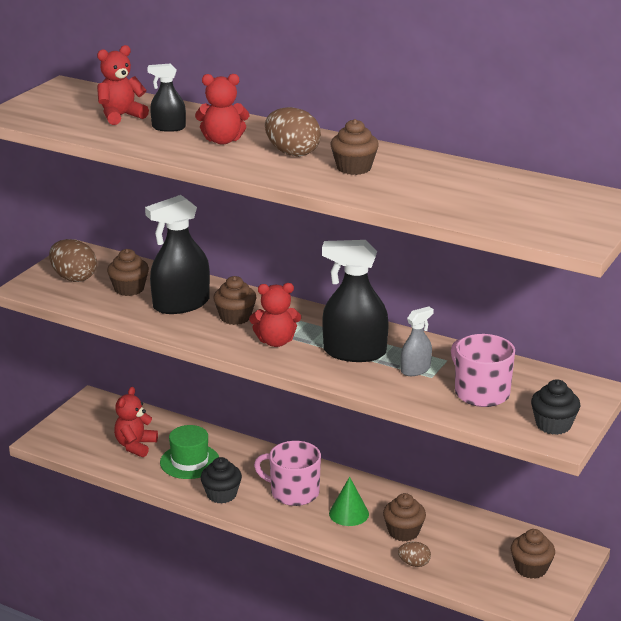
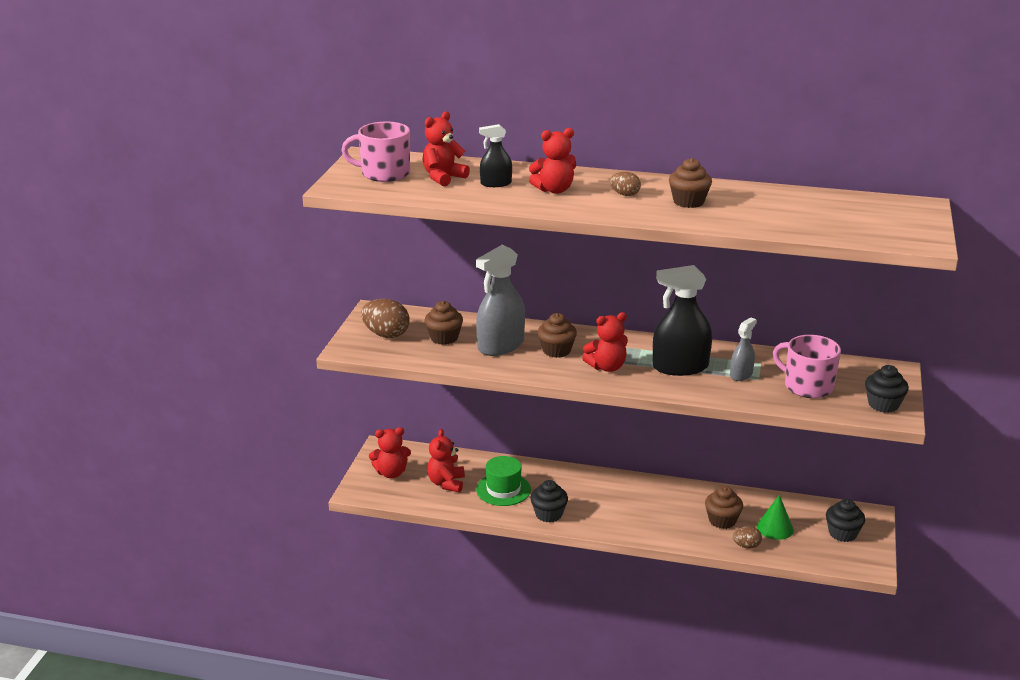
camera: 15 degrees left, 0 degrees up
(86, 427) = (391, 473): none -> red teddy bear
(181, 304) = (501, 345): black spray bottle -> grey spray bottle
(292, 153) = (625, 194): brown egg -> brown egg, size x0.56
(293, 492) = (610, 502): pink mug -> pink mug (384, 173)
(349, 513) = (667, 512): green cone -> green cone (775, 528)
(531, 568) = (842, 533): brown cupcake -> black cupcake

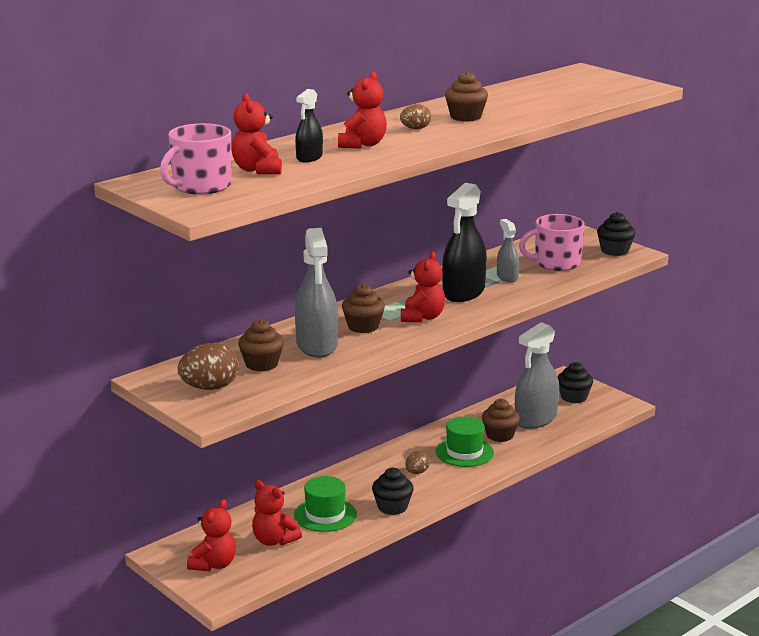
camera: 55 degrees left, 5 degrees down
(671, 514) = (464, 452): none -> green hat
(746, 546) = (544, 439): brown egg -> brown egg (417, 472)
(775, 528) = (535, 419): green cone -> grey spray bottle

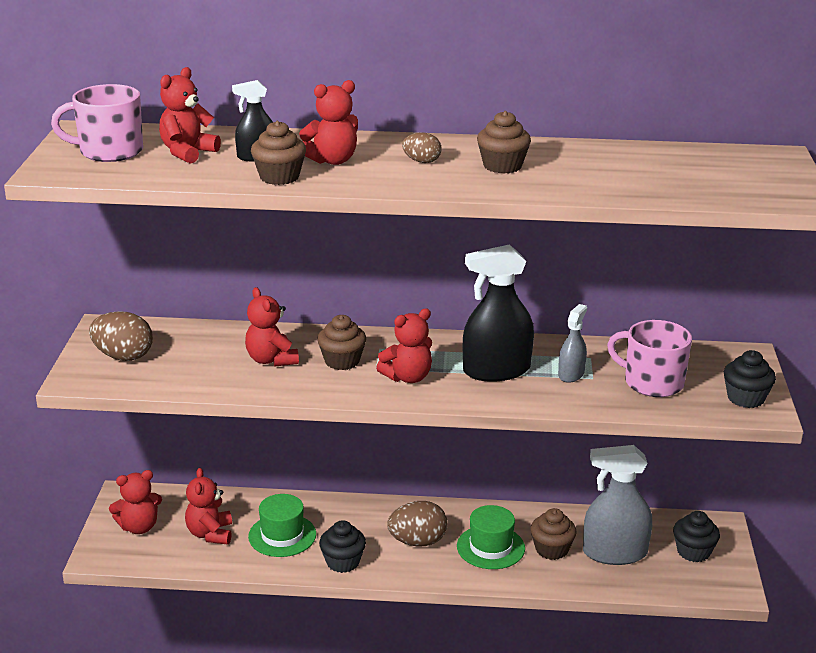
camera: 45 degrees right, 5 degrees up
(261, 364) = (198, 355): brown cupcake -> brown cupcake (279, 177)
(317, 345) = (271, 360): grey spray bottle -> red teddy bear
(417, 472) = (417, 542): brown egg -> brown egg, size x1.77

